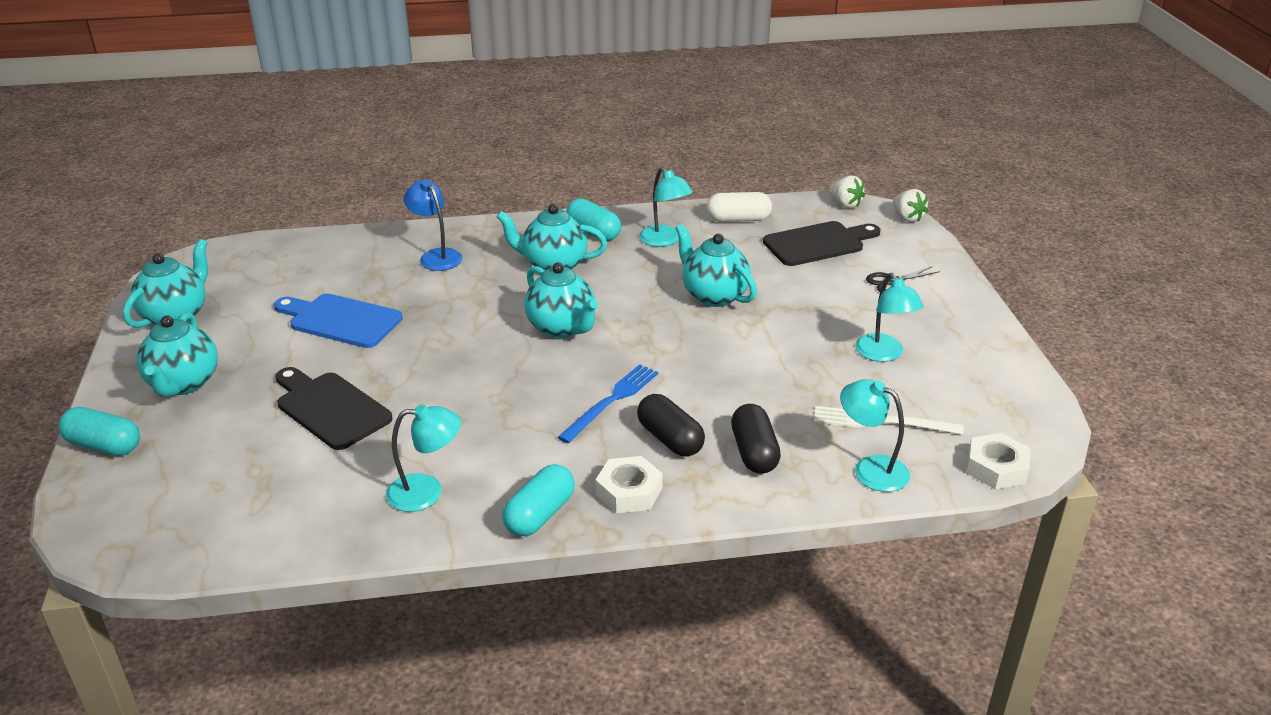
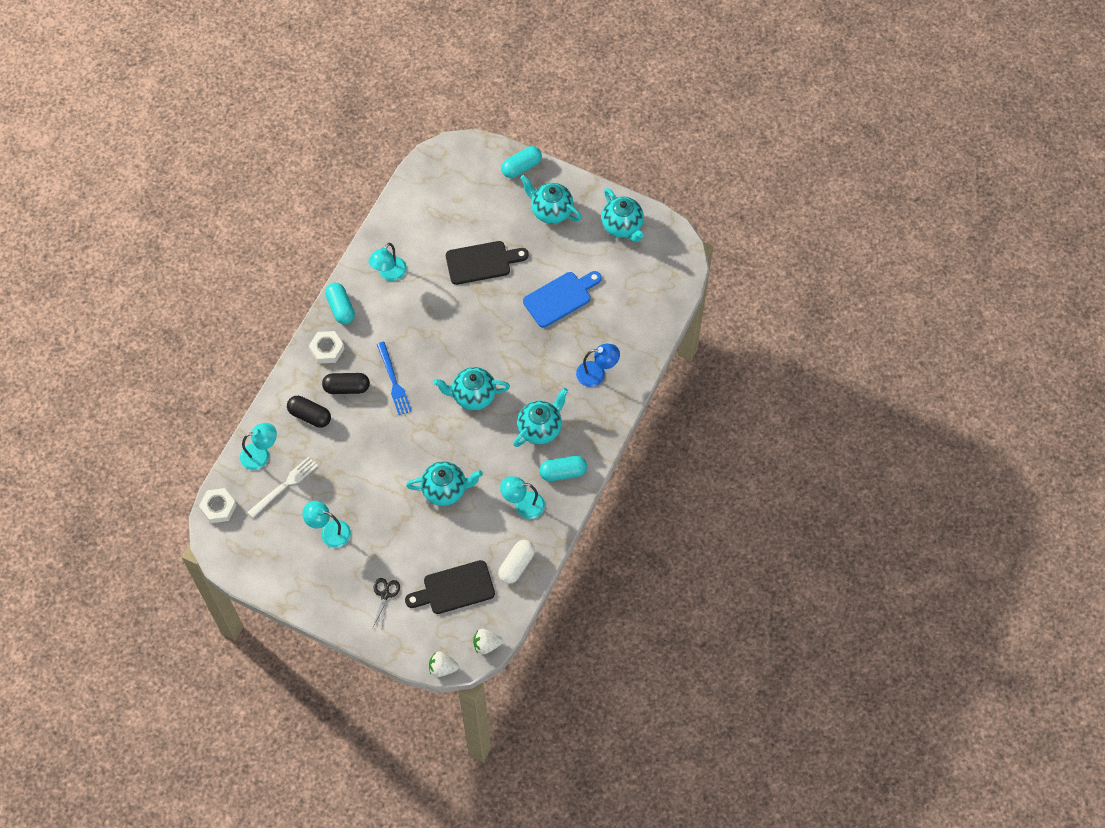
camera: 125 degrees right, 30 degrees up
(818, 243) = (454, 589): black cutting board -> black cutting board turned 60 degrees clockwise

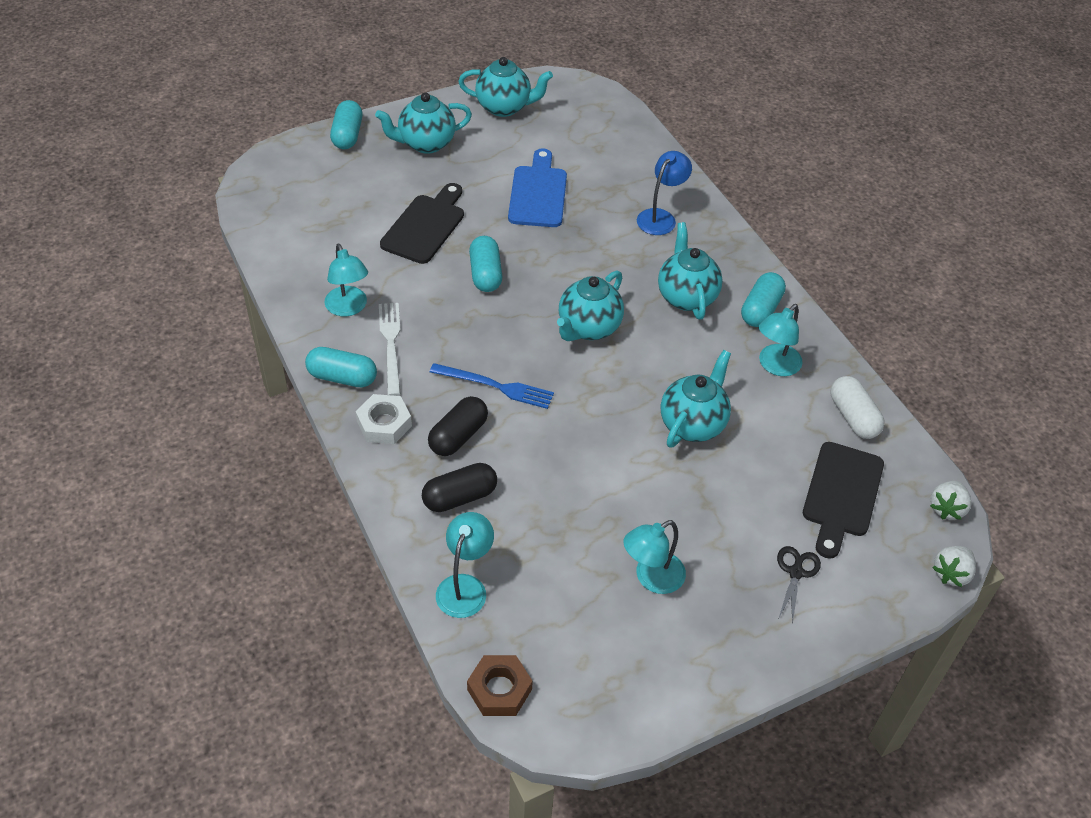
camera: 55 degrees left, 15 degrees down
(218, 507) = (499, 689): white nut -> brown nut
(284, 486) = (537, 587): white fork -> white fork (391, 345)
(385, 594) = (796, 572): black scissors -> black scissors turned 60 degrees clockwise
(470, 318) = (485, 274): none -> turquoise capsule

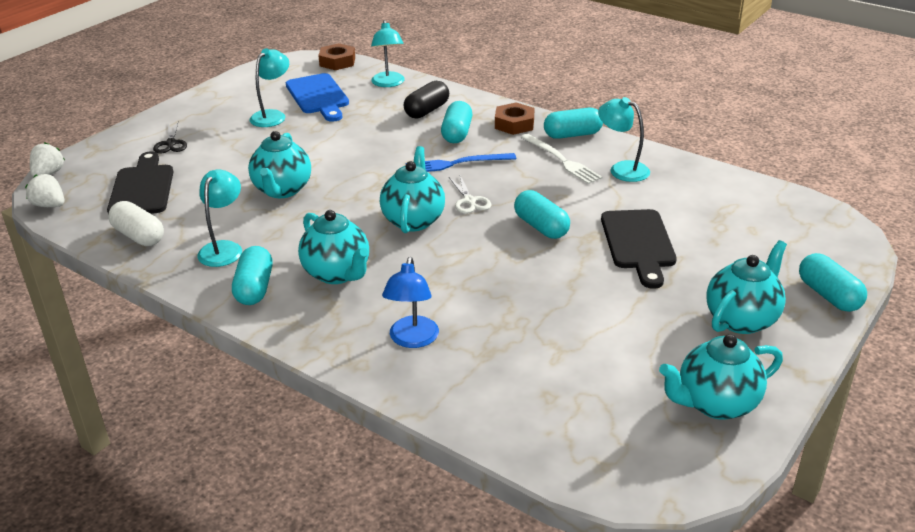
camera: 155 degrees right, 15 degrees down
(384, 424) = (514, 124): white nut -> brown nut
(458, 436) = (457, 133): black capsule -> turquoise capsule
(522, 329) = (469, 201): none -> white scissors
(538, 193) = (566, 314): blue cutting board -> blue cutting board (318, 96)
(946, 508) = (49, 205): white strawberry -> white strawberry turned 60 degrees counterclockwise

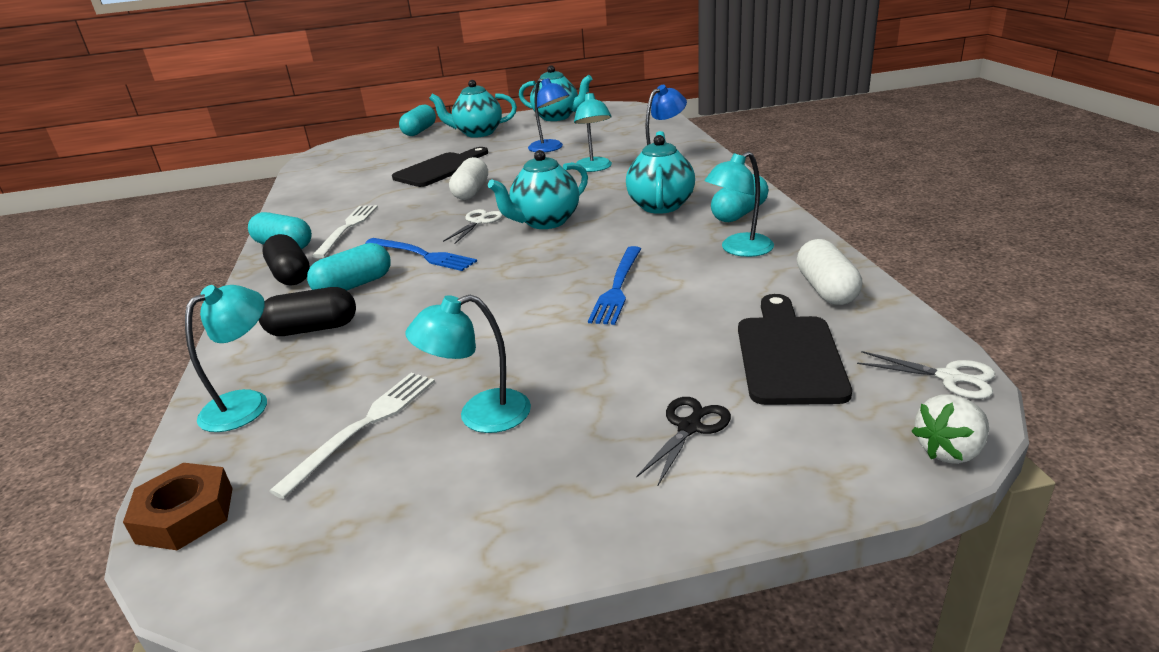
camera: 135 degrees left, 5 degrees down
(49, 205) = (949, 377): white strawberry -> white scissors
(142, 188) = (788, 354): black cutting board -> black cutting board turned 150 degrees clockwise
(282, 190) = (617, 287): turquoise teapot -> blue fork
(318, 96) = (364, 426): blue cutting board -> white fork
(514, 124) = (290, 275): brown nut -> black capsule
(541, 227) = (471, 192): turquoise capsule -> white capsule
(586, 321) = (550, 148): none -> blue lamp
(622, 169) = (332, 208): turquoise lamp -> turquoise lamp (594, 168)

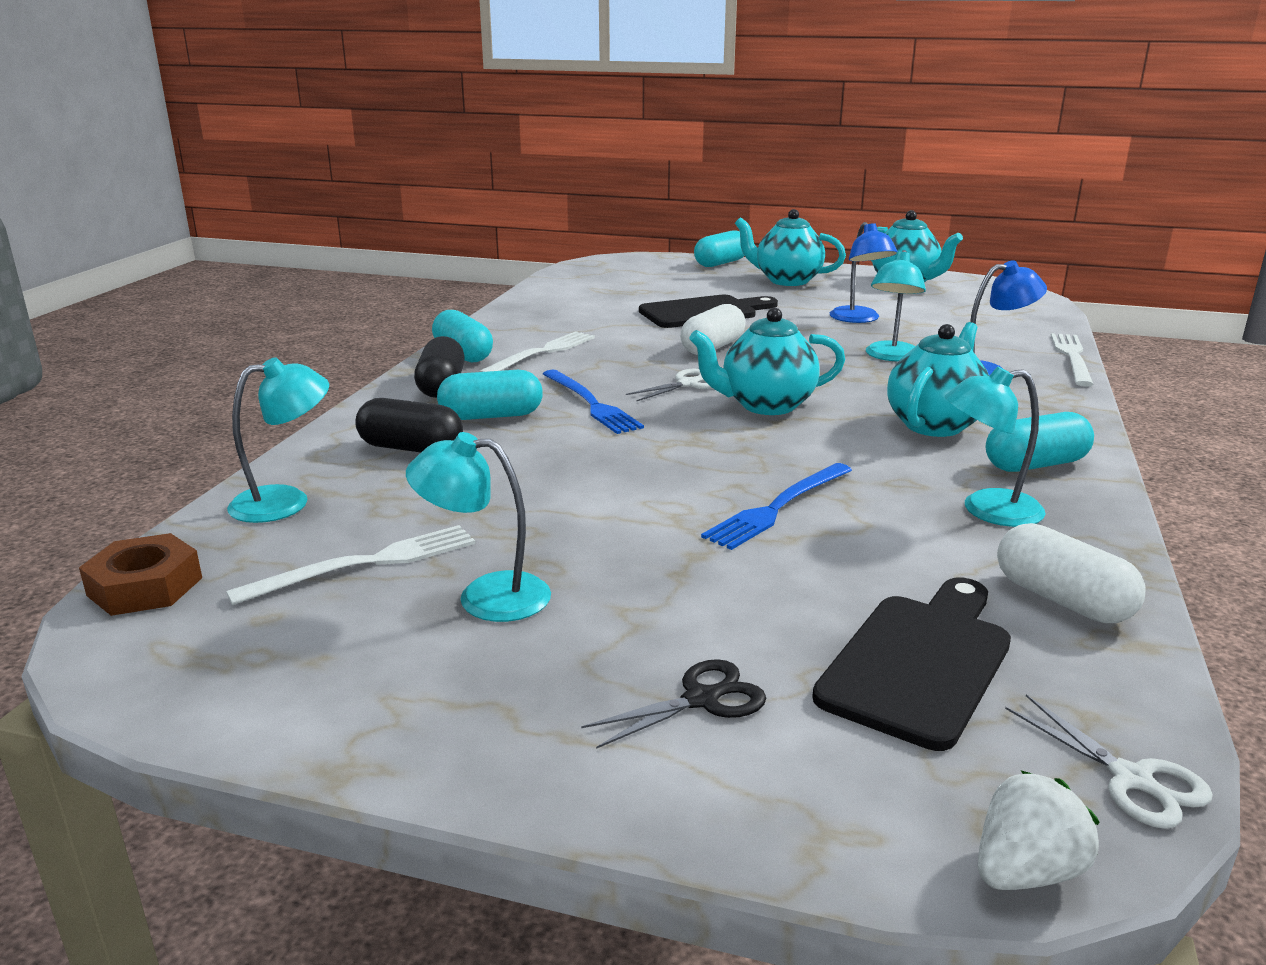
camera: 25 degrees right, 5 degrees down
(699, 142) = (1072, 357): none -> white fork
(826, 289) = (1062, 600): white capsule -> white capsule turned 60 degrees counterclockwise
(949, 451) = (1025, 871): white strawberry -> white strawberry turned 150 degrees clockwise

